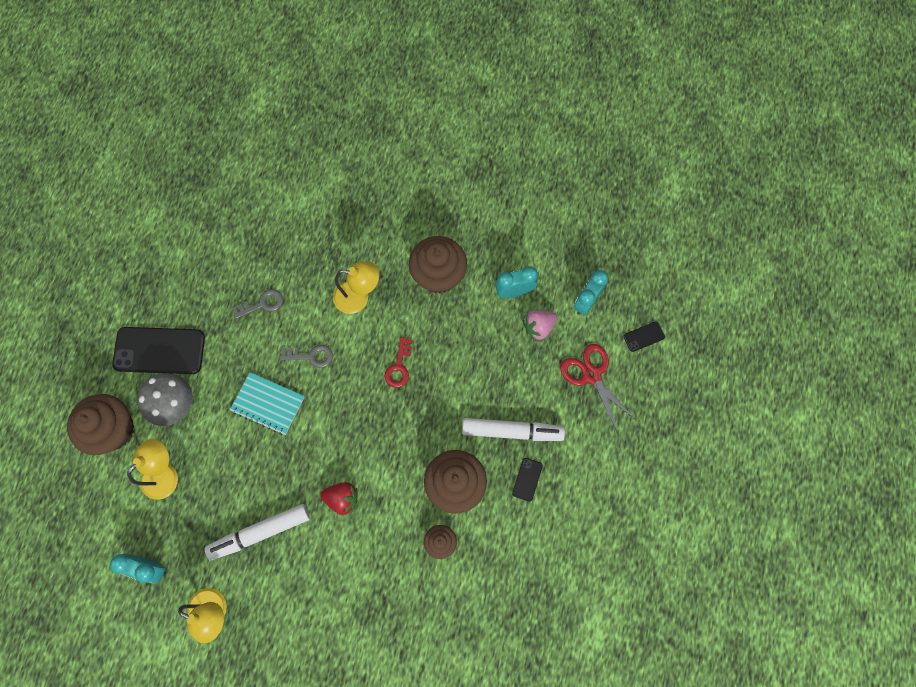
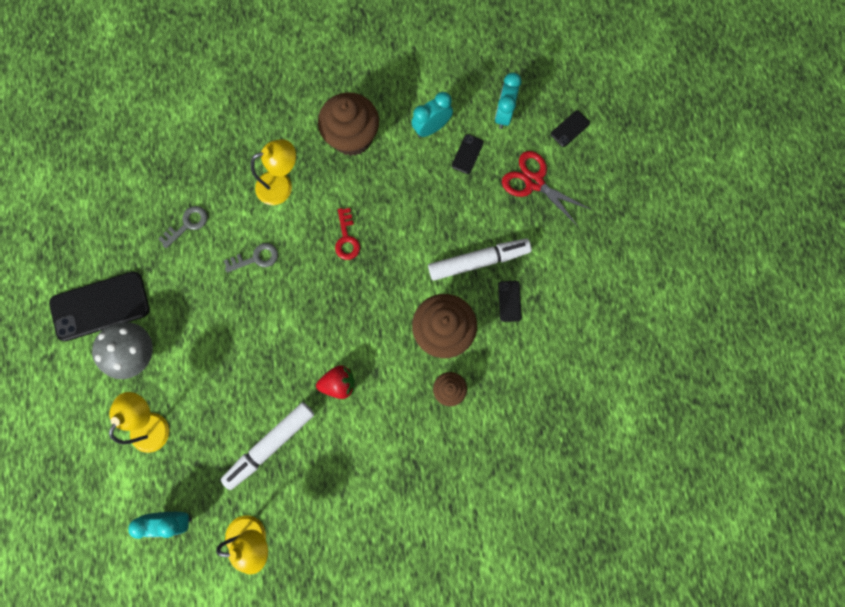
camera: 20 degrees left, 5 degrees up
(114, 430) = (84, 400): brown cupcake -> none
(268, 404) = (231, 319): turquoise notebook -> none
(538, 327) = (467, 154): pink strawberry -> black phone

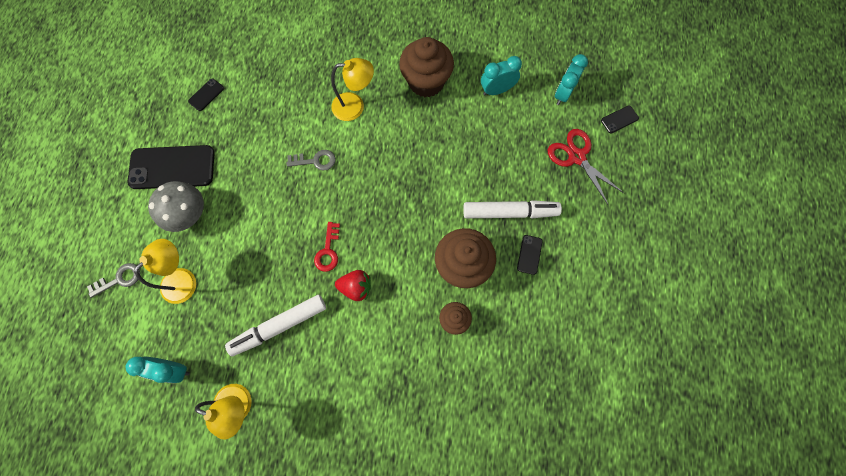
camera: 15 degrees right, 5 degrees down
(187, 224) = (266, 119): grey key -> grey key (119, 279)
(346, 238) = (398, 164): red key -> red key (328, 251)
(467, 154) = (522, 119): black phone -> black phone (206, 95)

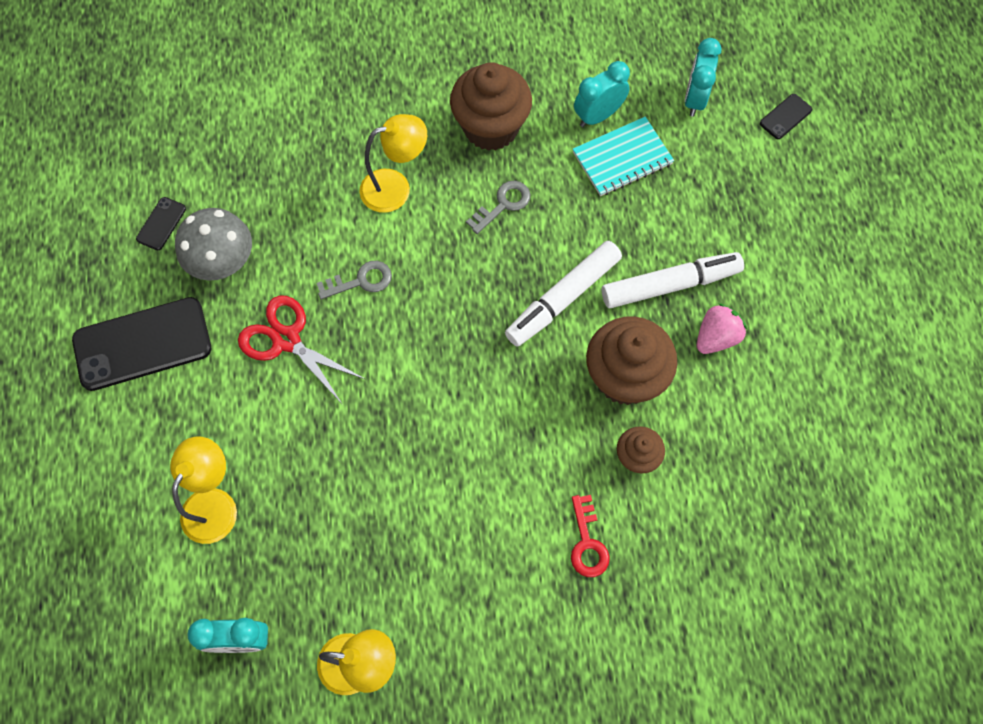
camera: 15 degrees left, 5 degrees down
(119, 279) = (113, 530): grey key -> grey key (503, 204)
(188, 214) = (190, 407): grey mushroom -> grey mushroom (222, 261)
(279, 326) = (382, 533): white marker -> white marker (563, 298)
(328, 251) = (421, 406): red key -> red key (587, 543)
(356, 287) = (479, 448): red strawberry -> none
(504, 122) = (622, 158): none -> turquoise notebook
(529, 254) = (716, 337): black phone -> pink strawberry
(576, 157) = (741, 184): red scissors -> red scissors (286, 340)

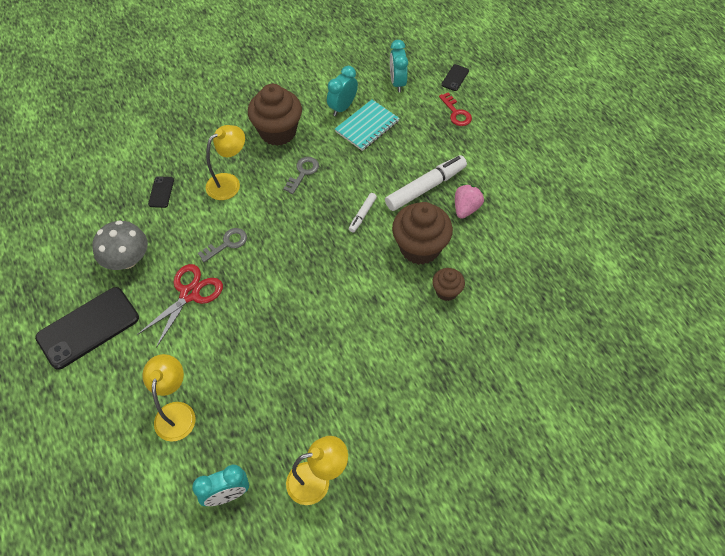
camera: 20 degrees left, 10 degrees down
(161, 224) = (76, 249): black phone -> black phone (161, 192)
(286, 340) = (189, 294): red scissors -> red scissors turned 105 degrees clockwise
(563, 298) = (362, 215): white marker -> white marker, size x0.50
(587, 543) = (436, 352): red key -> red key (456, 113)

